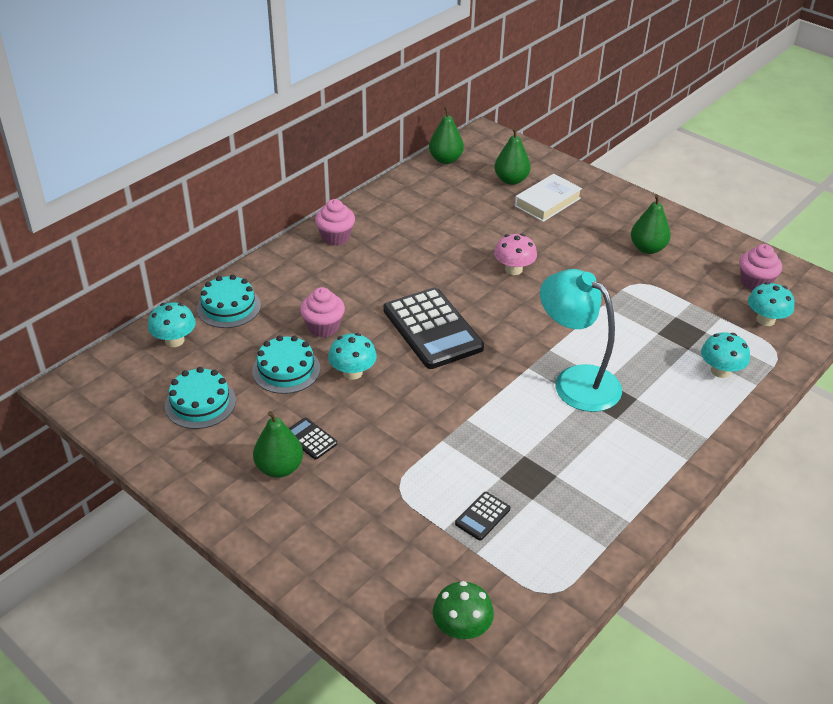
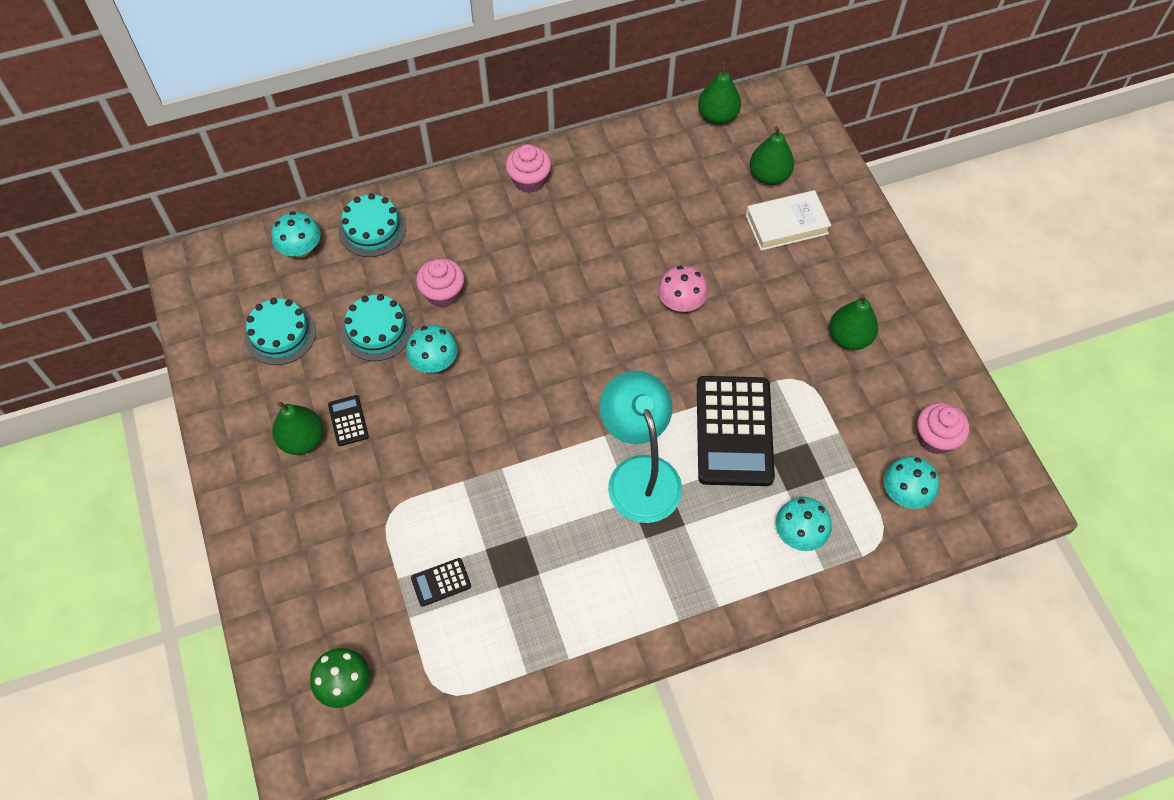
camera: 30 degrees right, 20 degrees up
(432, 329) = (544, 343): black calculator -> black calculator (734, 431)

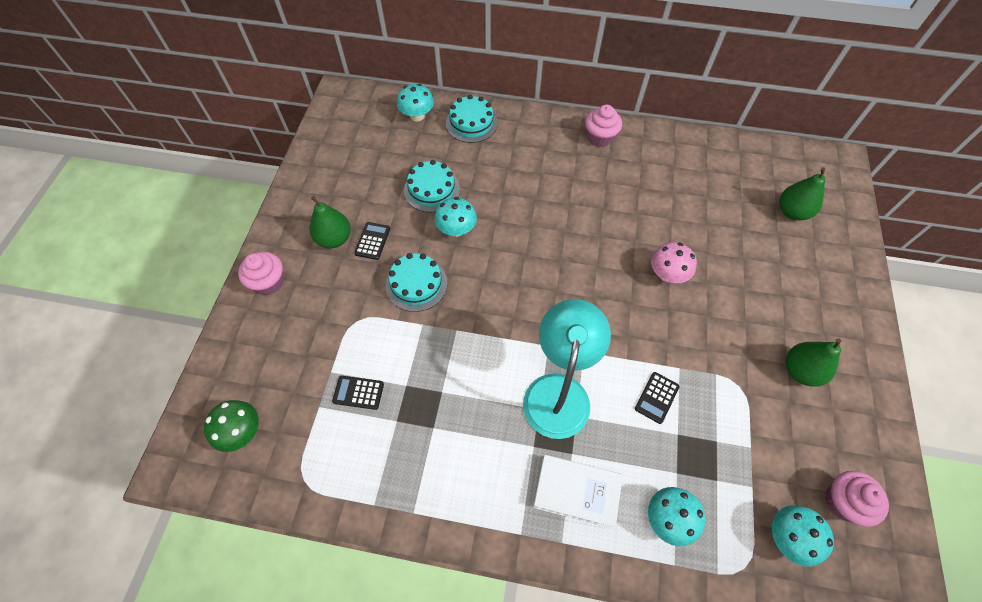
camera: 30 degrees right, 0 degrees up
(280, 334) = (368, 163): turquoise cake -> turquoise cake (416, 284)
(443, 293) = (492, 186): pink cupcake -> pink cupcake (269, 282)
(717, 116) = (771, 152): green pear -> none
(734, 431) = (656, 397): black calculator -> black calculator, size x0.43
(786, 224) = (788, 255): white book -> white book (576, 492)

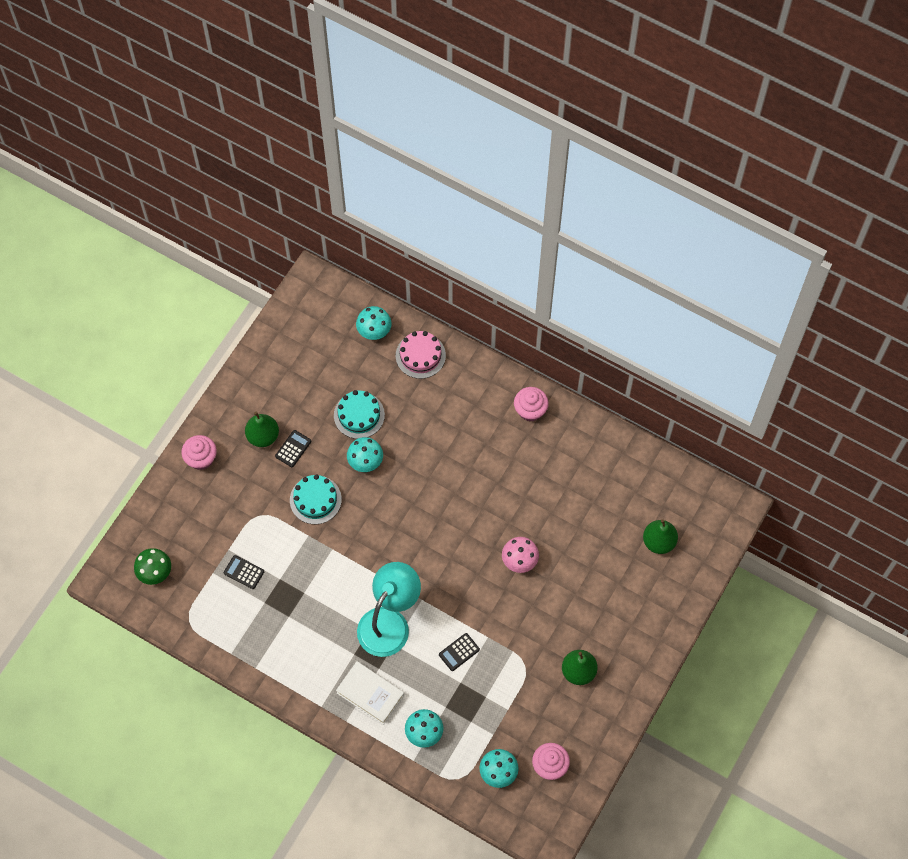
camera: 20 degrees right, 5 degrees up
(471, 123) = (420, 355): turquoise cake -> pink cake

